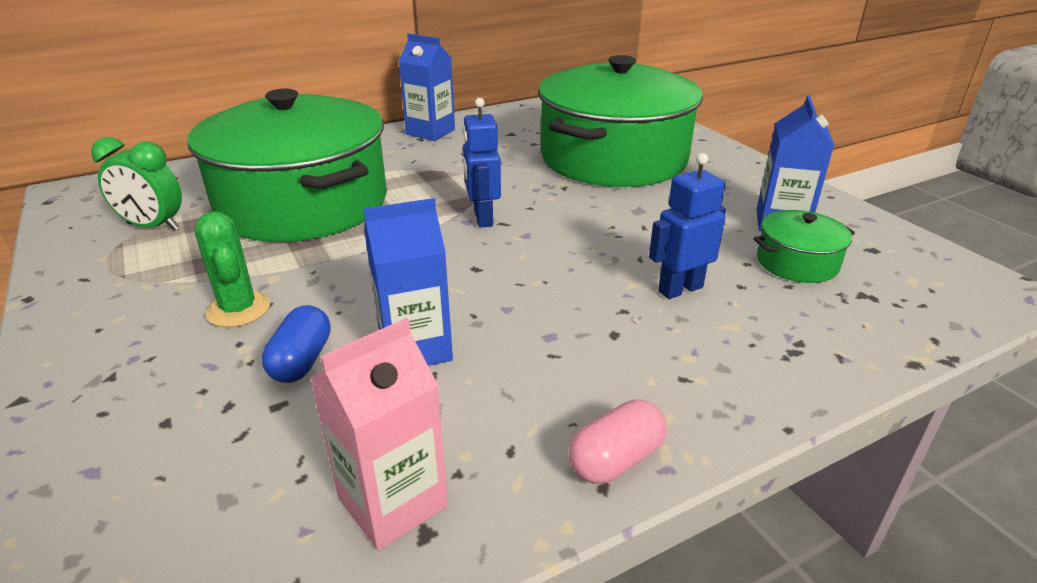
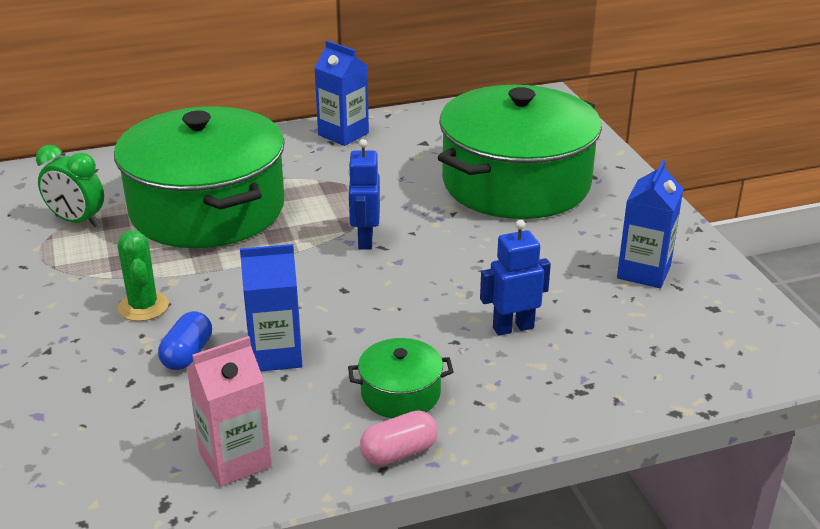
camera: 10 degrees right, 0 degrees up
(797, 263) = (632, 314): green pot -> green pot (400, 393)

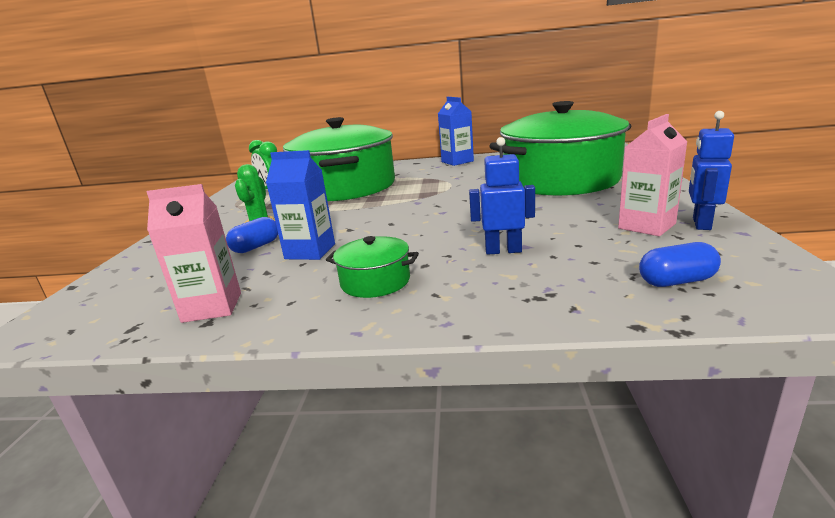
camera: 25 degrees right, 10 degrees down
(365, 240) = (428, 202): blue robot -> blue robot (701, 224)
(399, 452) = (336, 320): pink capsule -> none
(644, 272) = (646, 226): blue carton -> pink carton
(692, 353) = (676, 281): none -> blue capsule

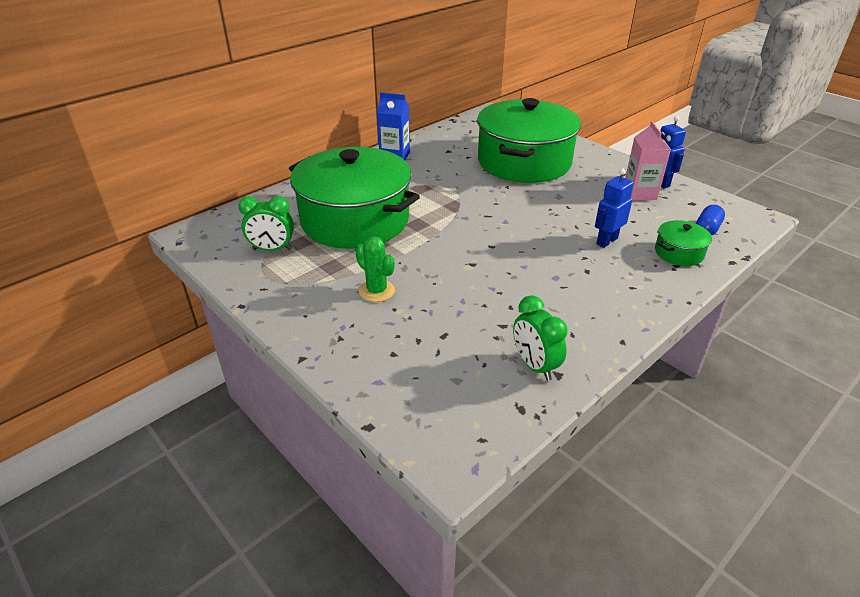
camera: 50 degrees left, 15 degrees up
(212, 307) = (534, 365): pink carton -> green clock
(256, 247) = (437, 312): blue capsule -> none
(310, 251) = (492, 295): blue carton -> none
(375, 281) = (586, 295): green pot -> green pot (679, 253)

